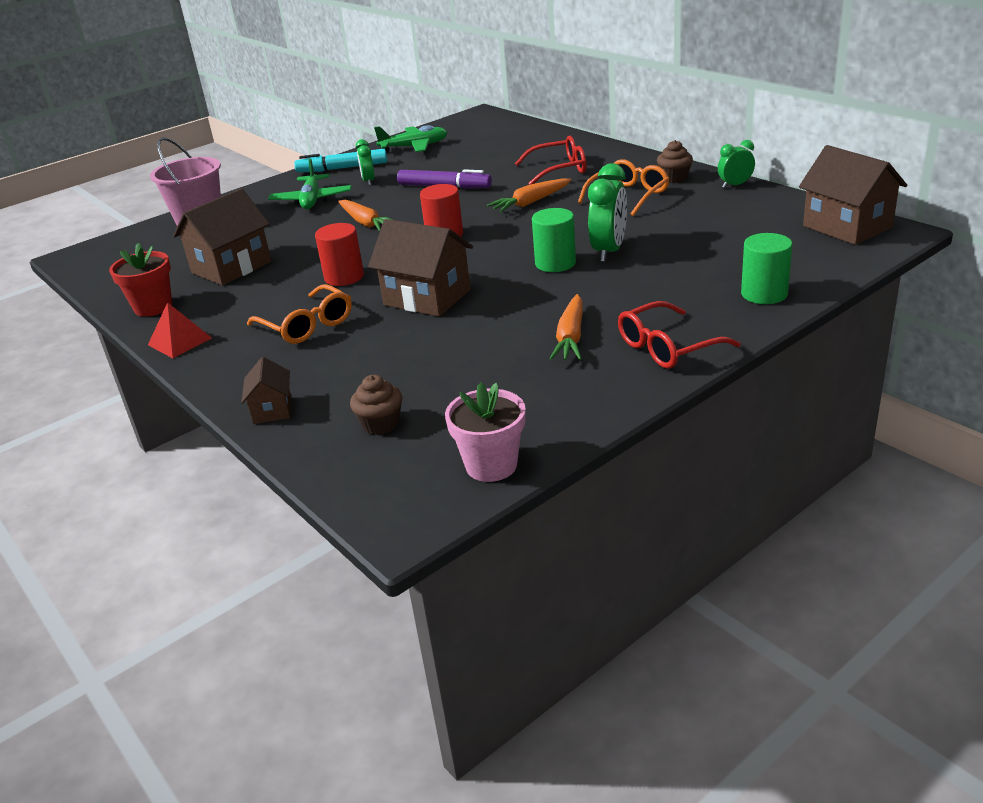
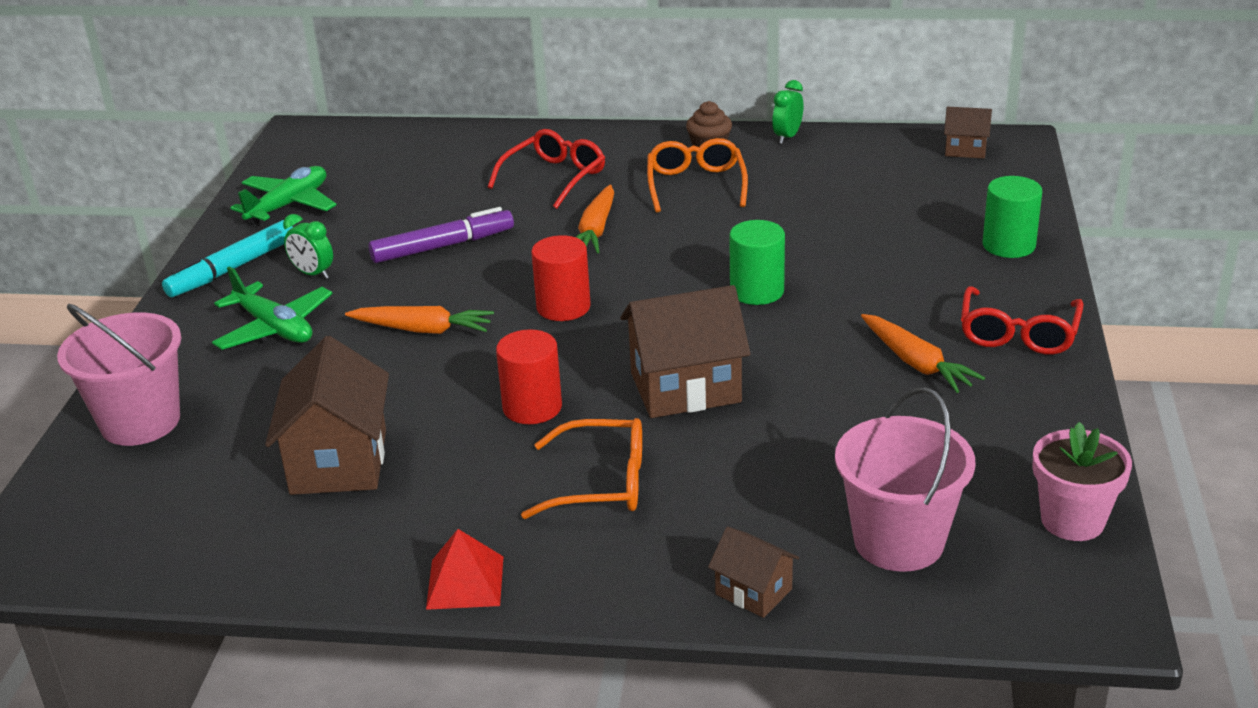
camera: 45 degrees left, 0 degrees up
(153, 307) = (326, 562): red flower pot -> none
(380, 424) = (898, 541): brown cupcake -> pink bucket
(608, 251) = (788, 256): green clock -> none
(847, 227) = (965, 149): brown house -> brown house, size x0.52

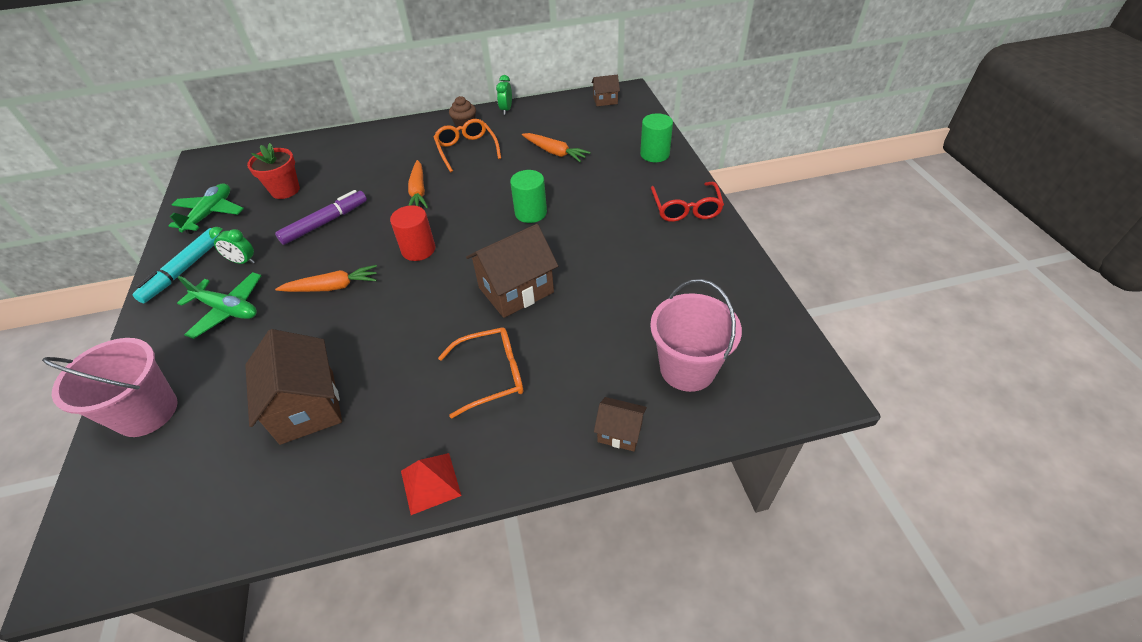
camera: 20 degrees left, 15 degrees up
(401, 193) = (285, 190): none -> red flower pot
(532, 407) = (425, 328): red cylinder -> none
(554, 177) = (380, 161): red glasses -> none
(916, 363) = (641, 241): orange carrot -> orange carrot (555, 152)
(1072, 520) = (774, 326): pink flower pot -> none

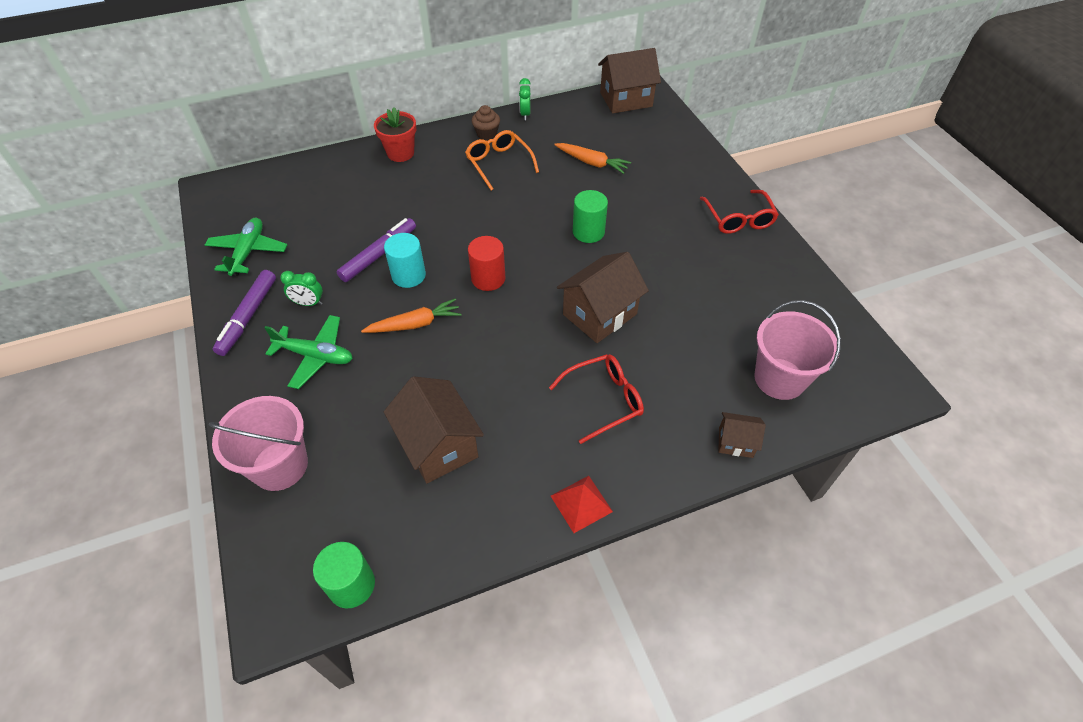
camera: 10 degrees left, 5 degrees up
(184, 270) = (249, 316): turquoise marker -> purple marker
(285, 190) = (320, 220): red flower pot -> red flower pot (400, 153)
(345, 242) = (408, 275): none -> turquoise cylinder
(418, 191) = (465, 214): orange carrot -> none
(491, 375) = (604, 400): orange glasses -> red glasses
(605, 100) = (626, 99): brown house -> brown house, size x1.91
(654, 154) = (693, 160): green cylinder -> green cylinder (351, 585)

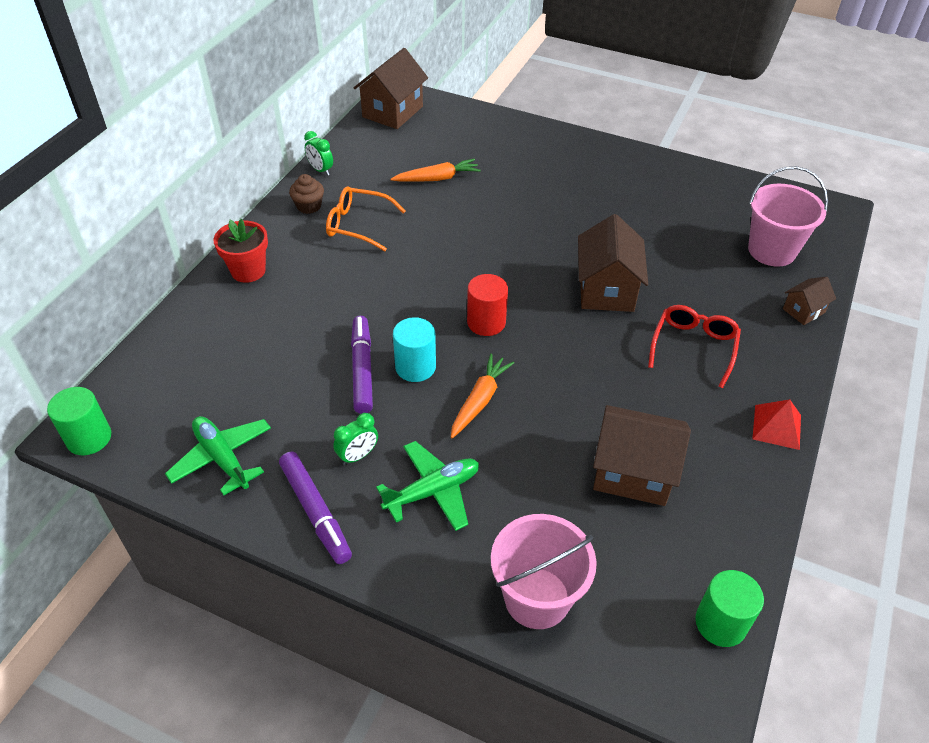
camera: 45 degrees left, 5 degrees down
(588, 232) = (512, 234): green cylinder -> green cylinder (89, 438)
(738, 219) = (602, 158): red glasses -> none

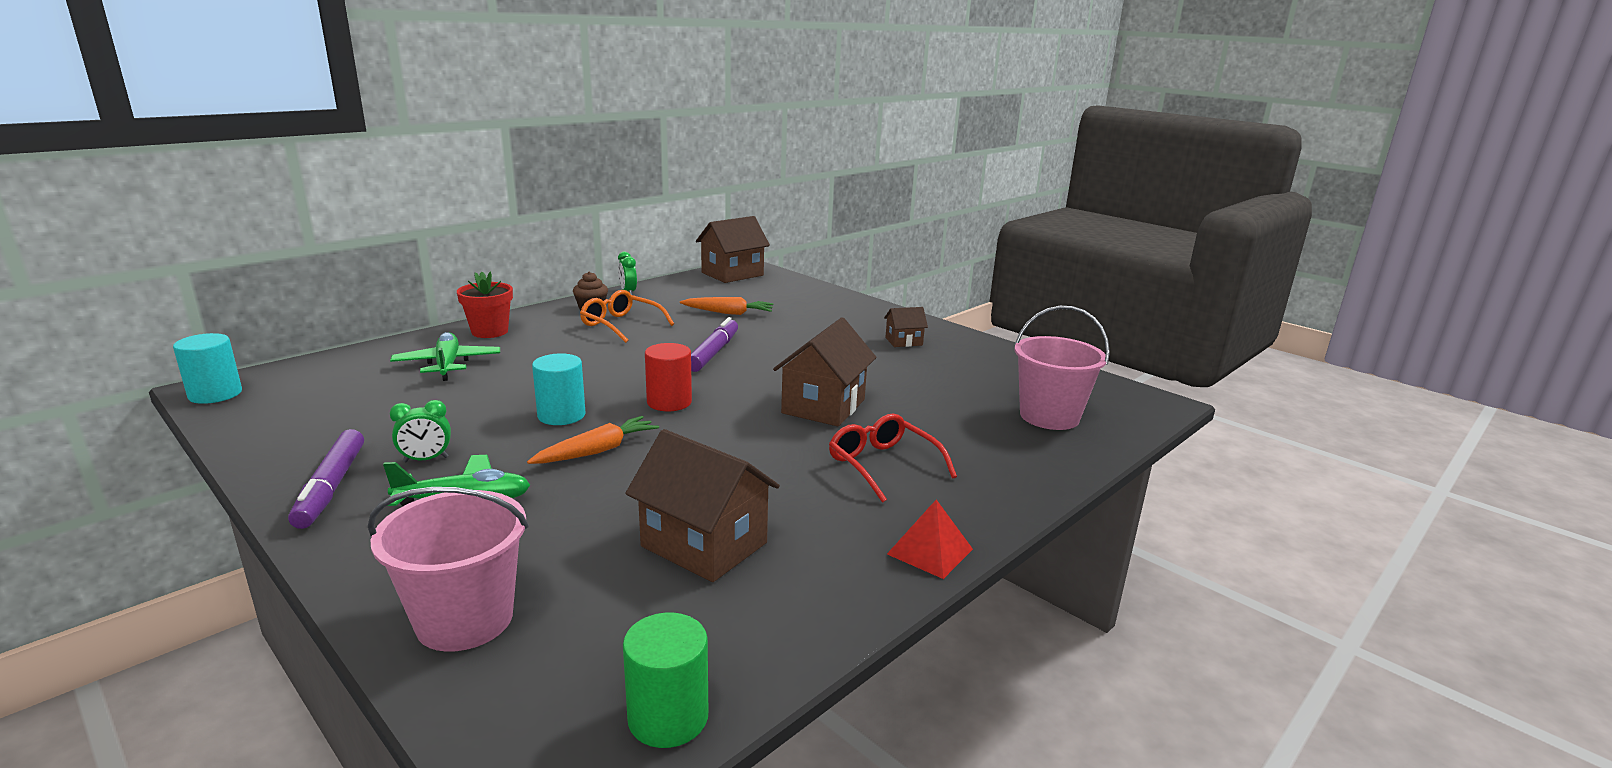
camera: 20 degrees right, 25 degrees down
(89, 438) = (215, 394): green cylinder -> turquoise cylinder
(222, 458) = (302, 432): green plane -> green plane (448, 365)
(362, 370) = (508, 406): purple marker -> purple marker (713, 353)
(693, 347) = (883, 465): red glasses -> red glasses turned 75 degrees counterclockwise
(803, 311) = (1051, 467): brown house -> brown house (904, 341)

